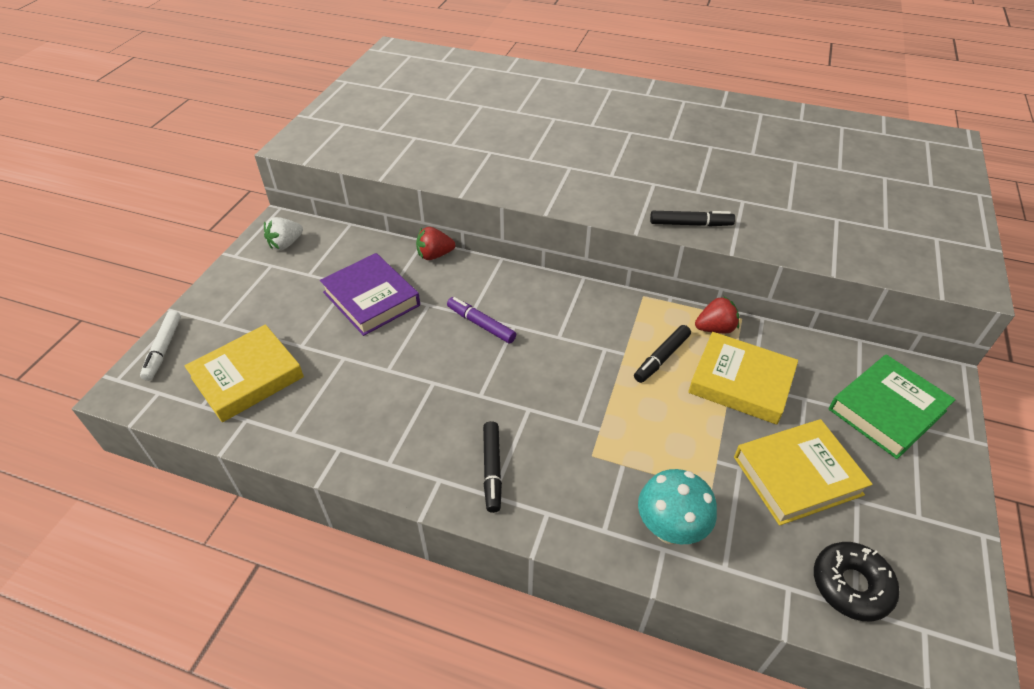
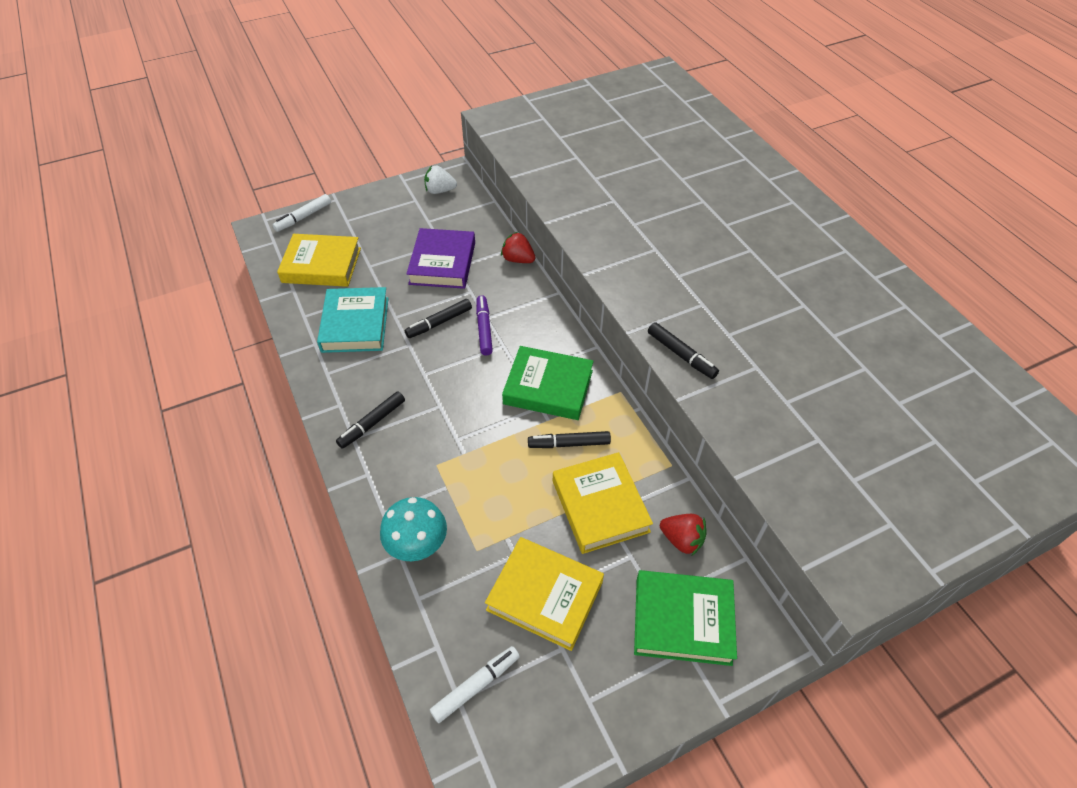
camera: 45 degrees right, 5 degrees up
(358, 403) = (355, 324): none -> turquoise book
(435, 346) = (439, 322): none -> black marker
(591, 330) = (548, 387): none -> green book
(715, 328) = (639, 455): red strawberry -> red strawberry (682, 540)
(851, 585) = (476, 686): black donut -> white marker

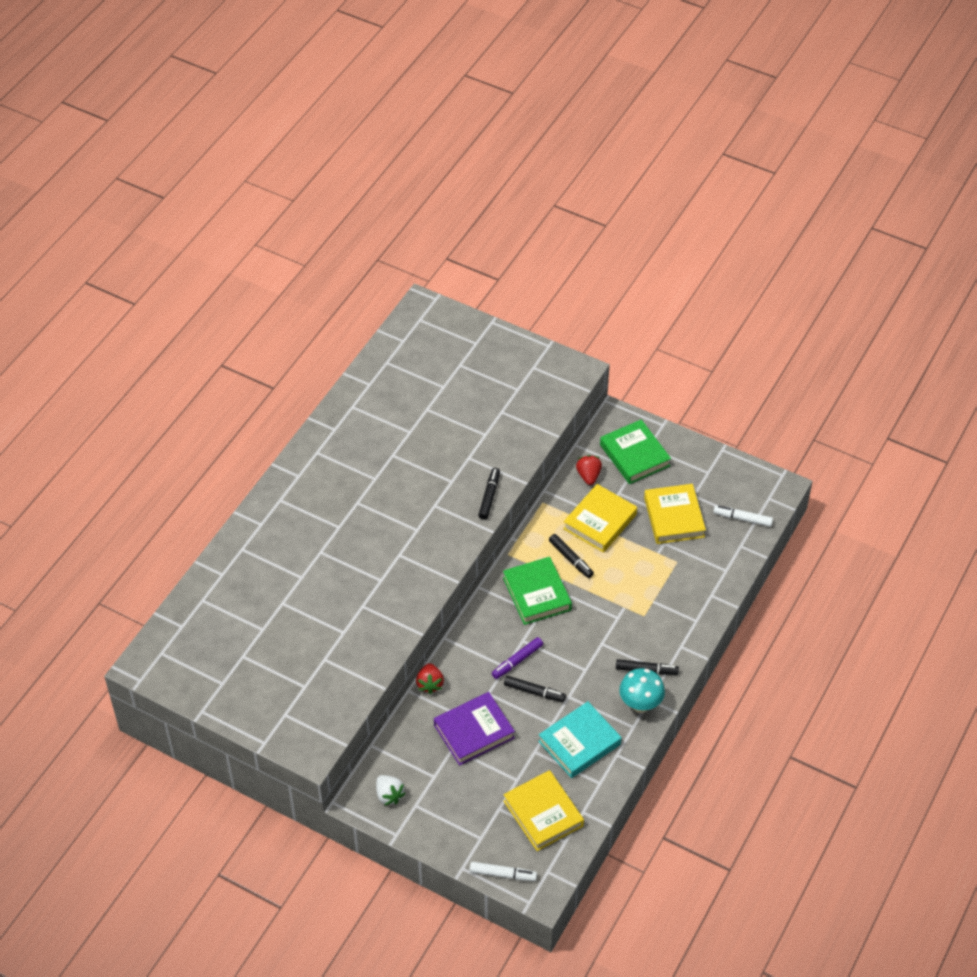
camera: 125 degrees left, 0 degrees up
(418, 547) = (700, 589): turquoise mushroom -> turquoise mushroom (640, 704)

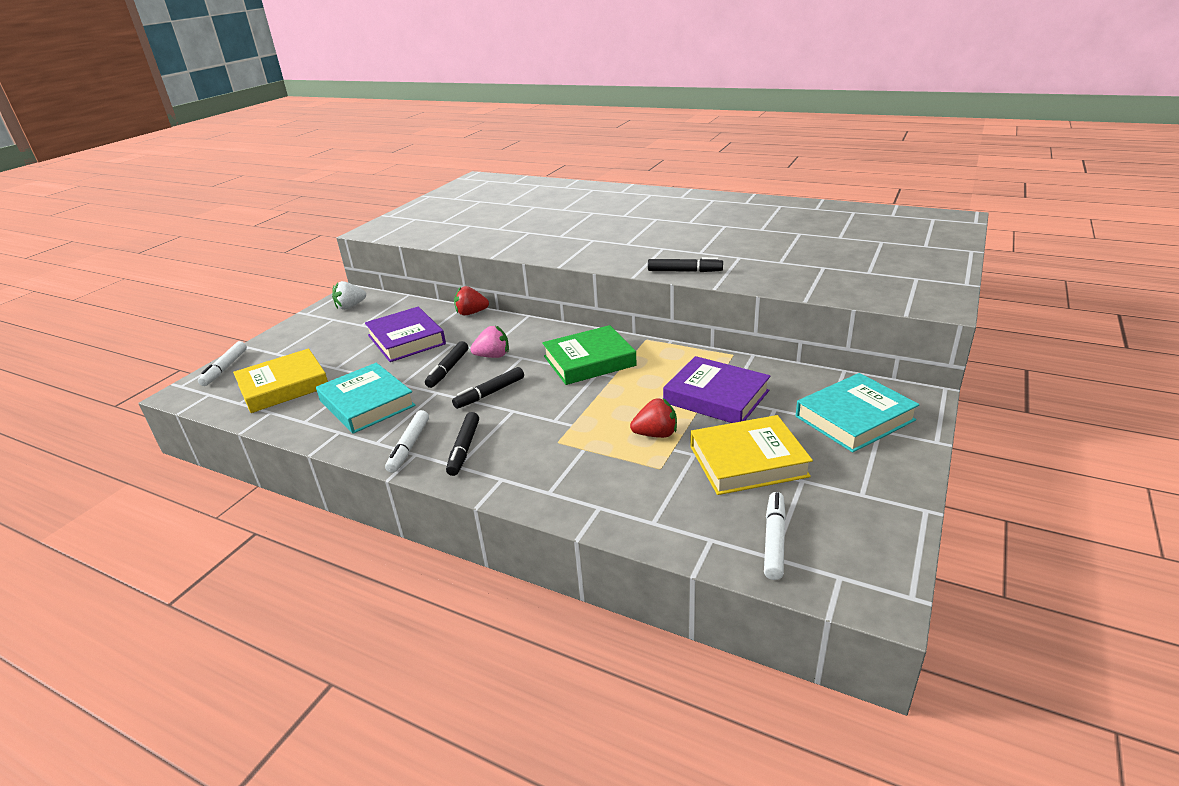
camera: 90 degrees right, 20 degrees down
(517, 661) = (493, 356): purple marker -> pink strawberry
(571, 559) = (647, 379): black marker -> black marker (490, 393)
(588, 476) = (794, 383): red strawberry -> red strawberry (656, 434)
(600, 521) = (716, 397): yellow book -> purple book
(634, 455) = (854, 418): green book -> turquoise book
(640, 704) = (409, 446): turquoise mushroom -> white marker

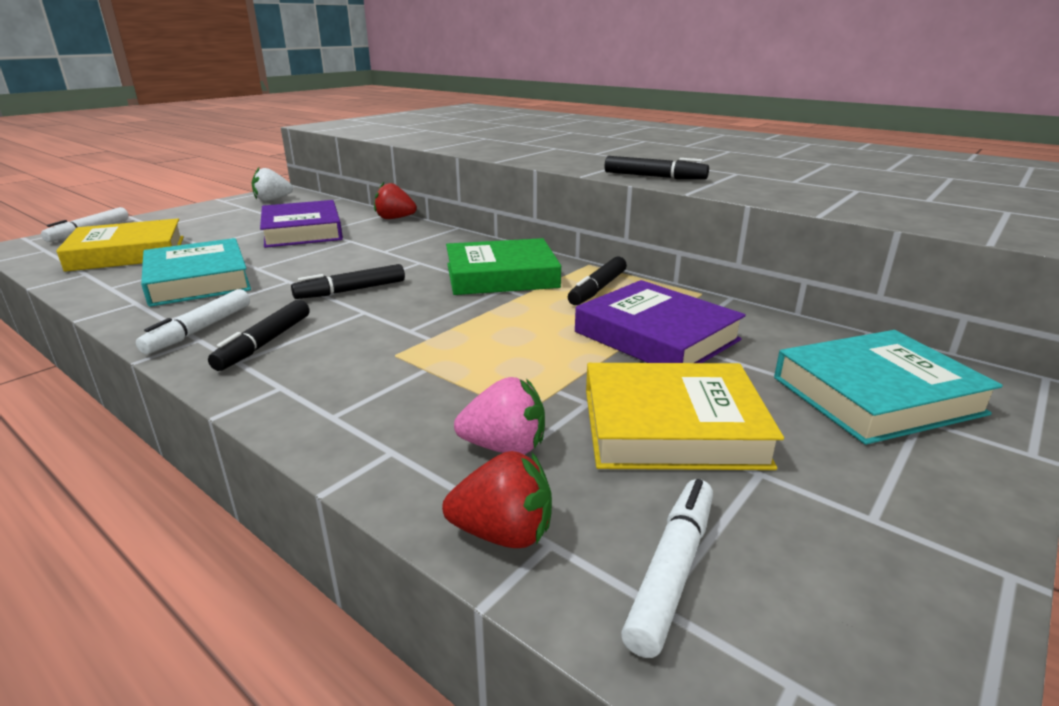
camera: 10 degrees right, 5 degrees down
(448, 369) = (323, 262): black marker -> black marker (597, 289)
(493, 356) = (386, 257): pink strawberry -> pink strawberry (505, 447)
(656, 434) = (542, 367): red strawberry -> red strawberry (503, 533)

